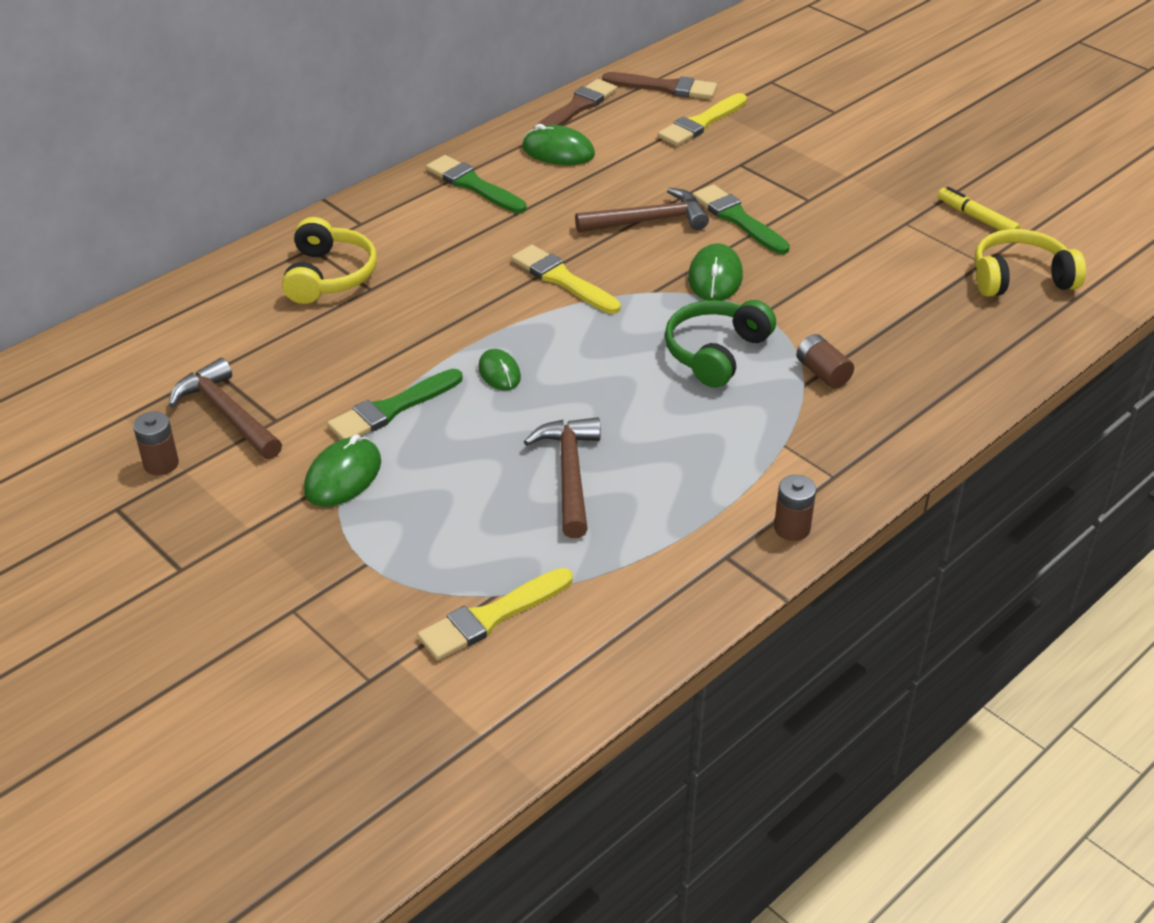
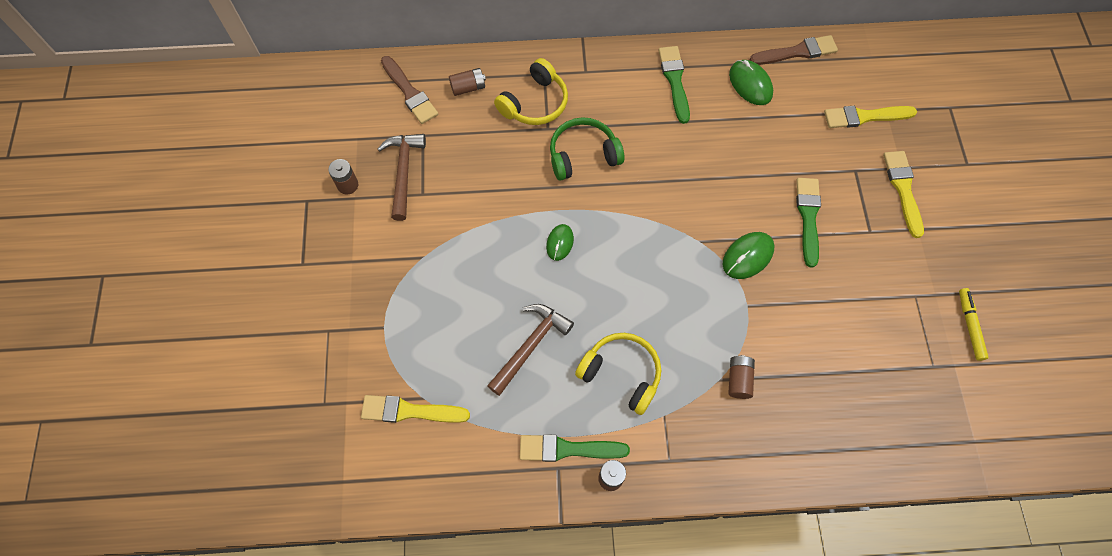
camera: 40 degrees right, 25 degrees up
(227, 302) = (468, 87): none -> brown battery
(343, 476) = (421, 259): green mouse -> none
(392, 409) = (483, 229): green brush -> green brush (568, 449)
(562, 279) = (657, 195): yellow brush -> yellow brush (903, 189)
(649, 221) = (751, 181): brown hammer -> none
(665, 87) = (871, 69): brown brush -> brown brush (410, 93)
(715, 352) = (691, 316): green headphones -> green headphones (583, 155)
(1020, 278) = (945, 397): yellow headphones -> yellow headphones (621, 374)

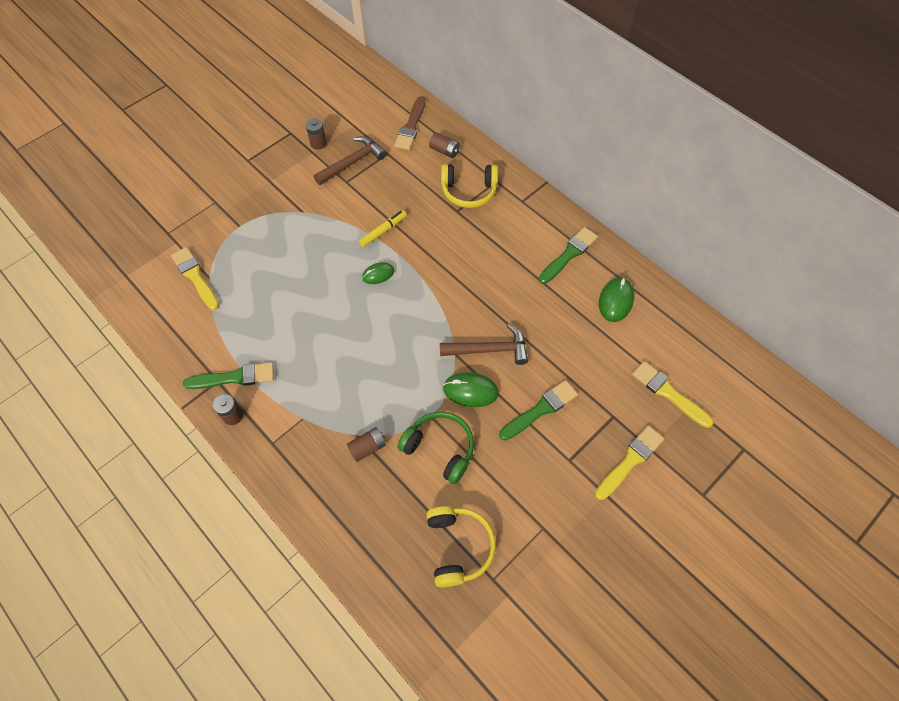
camera: 50 degrees right, 5 degrees down
(531, 345) = (290, 308): brown hammer -> brown hammer (489, 350)
(568, 449) = (234, 377): green brush -> green brush turned 120 degrees clockwise
(583, 155) = (456, 243): green headphones -> green headphones (440, 448)
(621, 374) = (313, 372): yellow headphones -> yellow headphones (458, 547)
(797, 52) = (677, 312): brown brush -> none
(970, 326) = (553, 586): yellow marker -> yellow marker (383, 231)

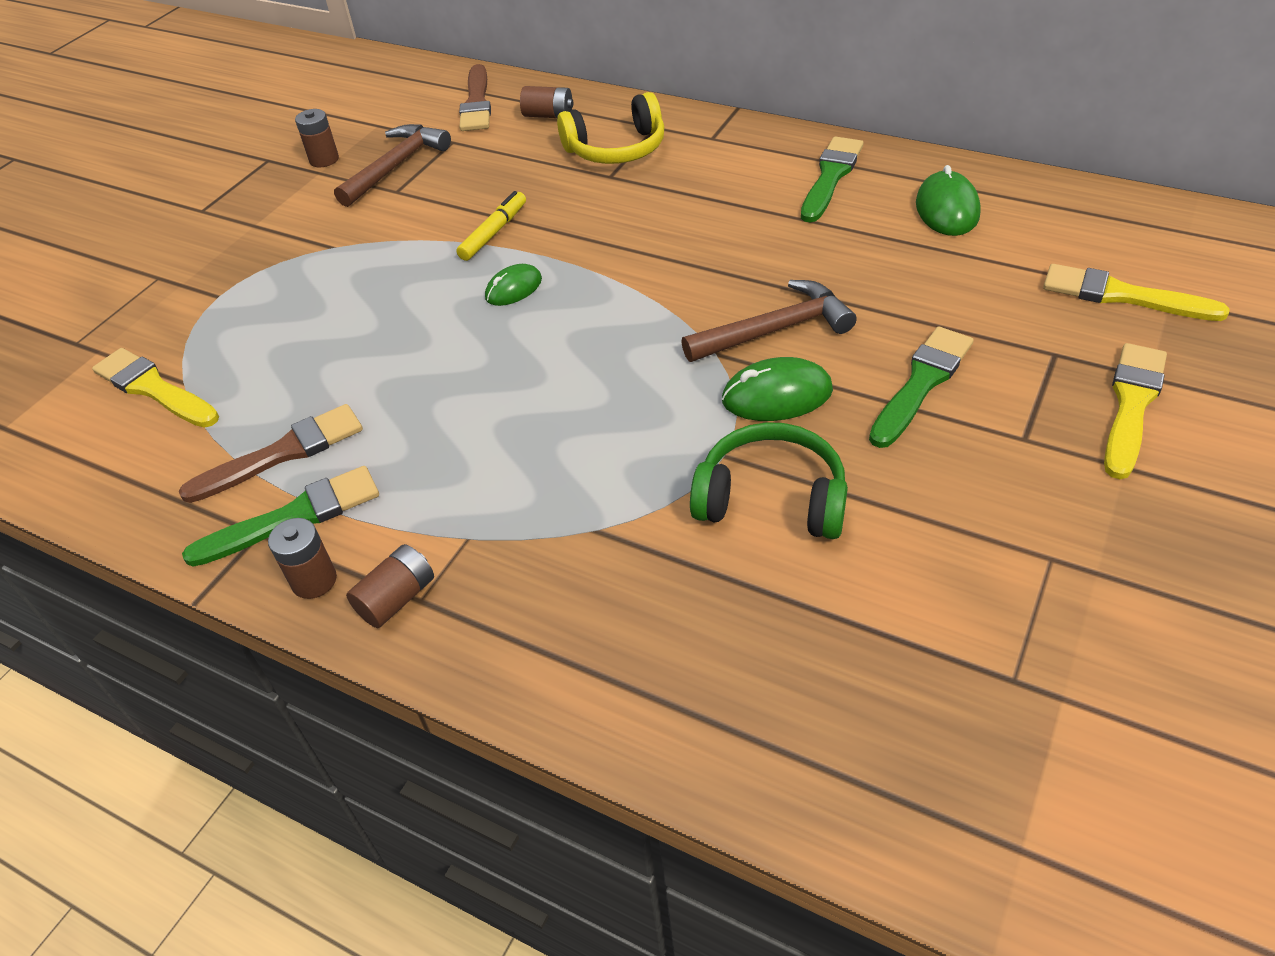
camera: 15 degrees left, 15 degrees down
(240, 339) = (283, 453): none -> brown brush
(367, 447) = (626, 543): brown battery -> brown battery (397, 598)
(458, 547) = (908, 647): yellow headphones -> none

